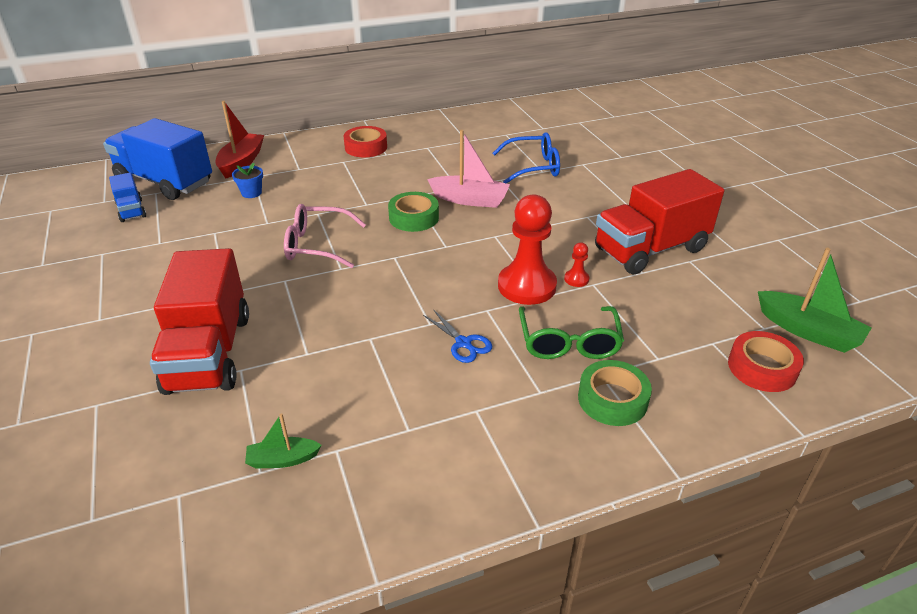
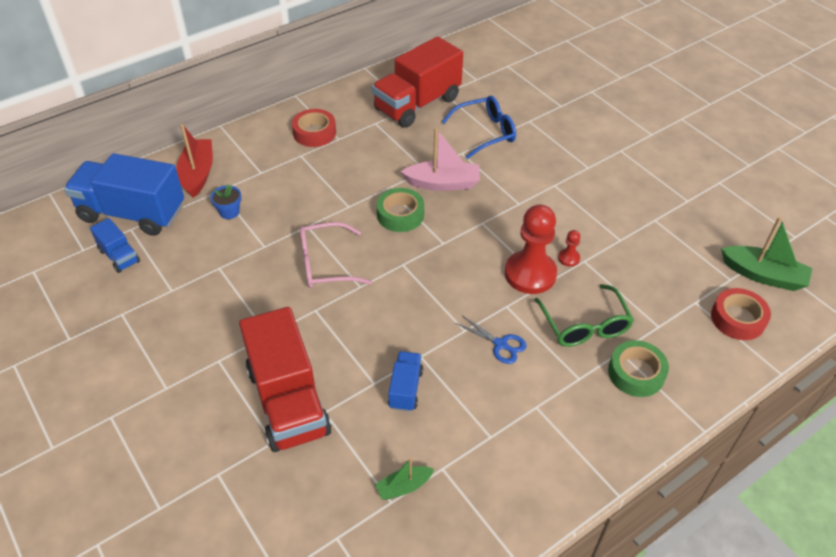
camera: 15 degrees left, 10 degrees up
(337, 365) = (405, 389): none -> blue truck
(650, 249) = (619, 213): red truck -> red truck (417, 104)

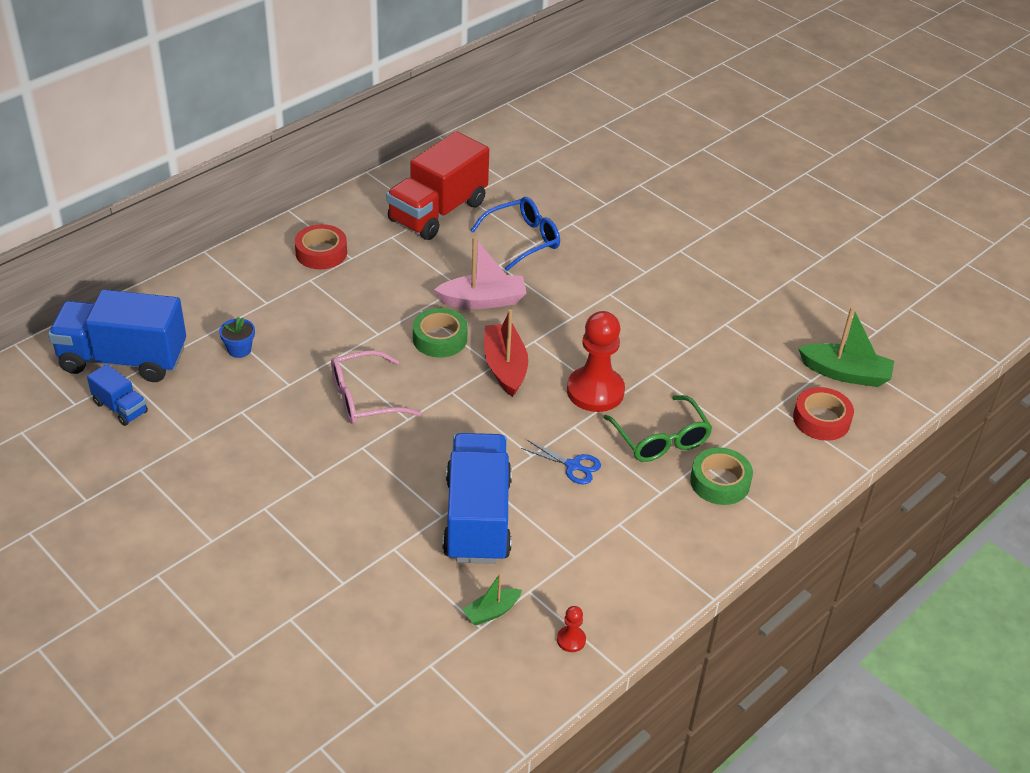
camera: 10 degrees left, 5 degrees down
(198, 174) = (191, 309): red boat -> red boat (505, 367)
(288, 401) = (352, 542): red truck -> none
(405, 389) = (477, 518): blue truck -> blue truck, size x2.11
(568, 258) = (635, 371): red pawn -> red pawn (571, 640)

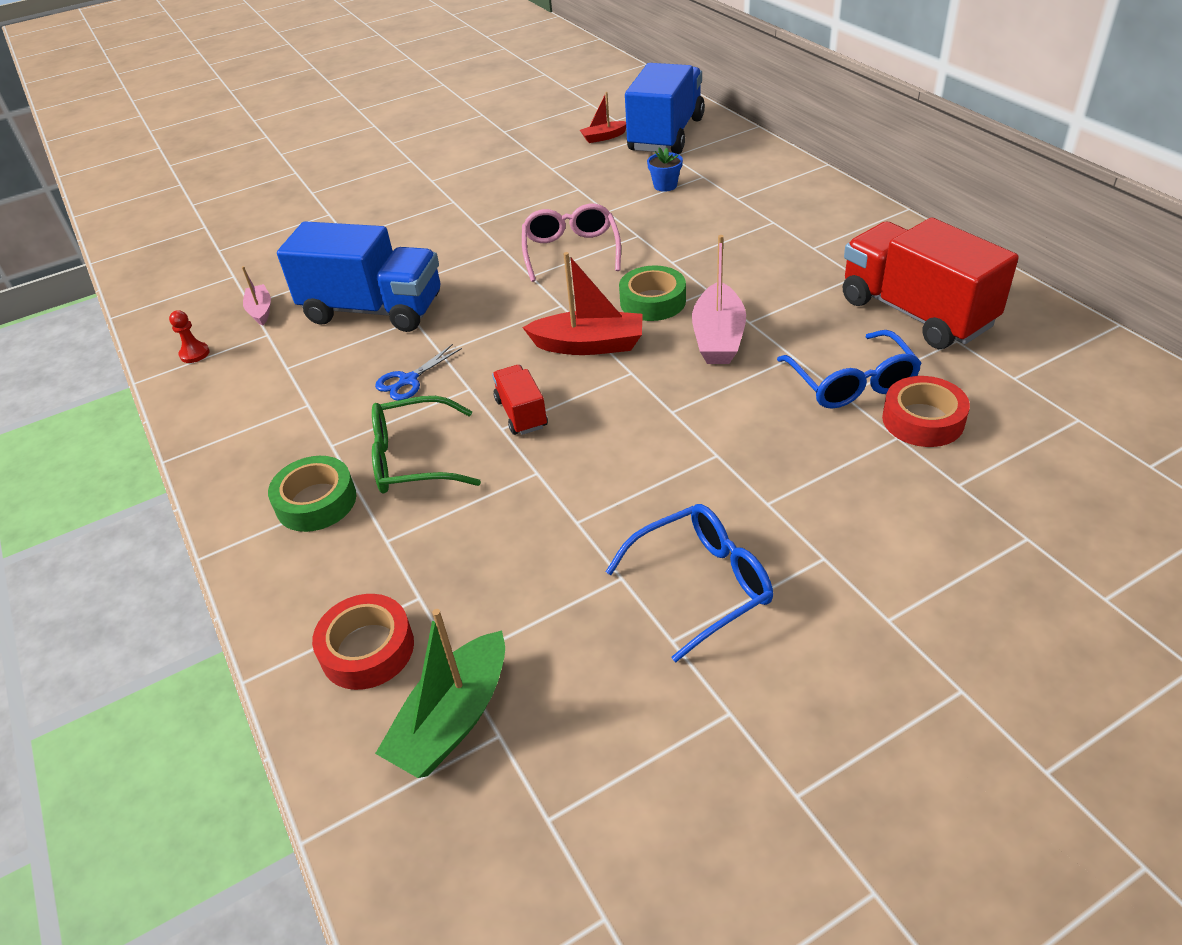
camera: 110 degrees right, 0 degrees up
(120, 407) = (604, 137): blue truck -> red boat
(321, 253) = (823, 228): red tape -> red tape (923, 420)
(491, 612) = (260, 310): green boat -> pink boat
(595, 391) = (521, 413): red pawn -> red truck
(717, 293) = (701, 585): none -> blue glasses

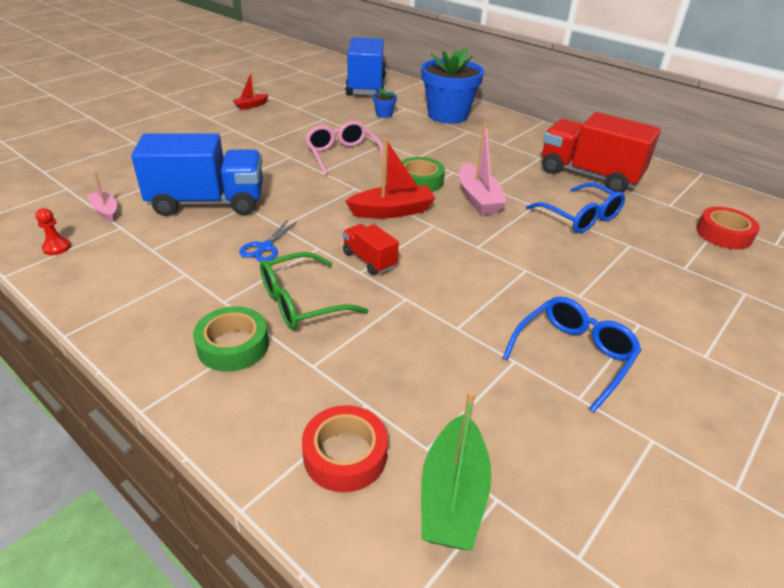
camera: 25 degrees left, 5 degrees down
(604, 137) = (323, 89): red boat -> red boat (251, 105)
(759, 191) = (447, 115): none -> blue flower pot
(923, 420) = (637, 234): red tape -> red tape (723, 234)

